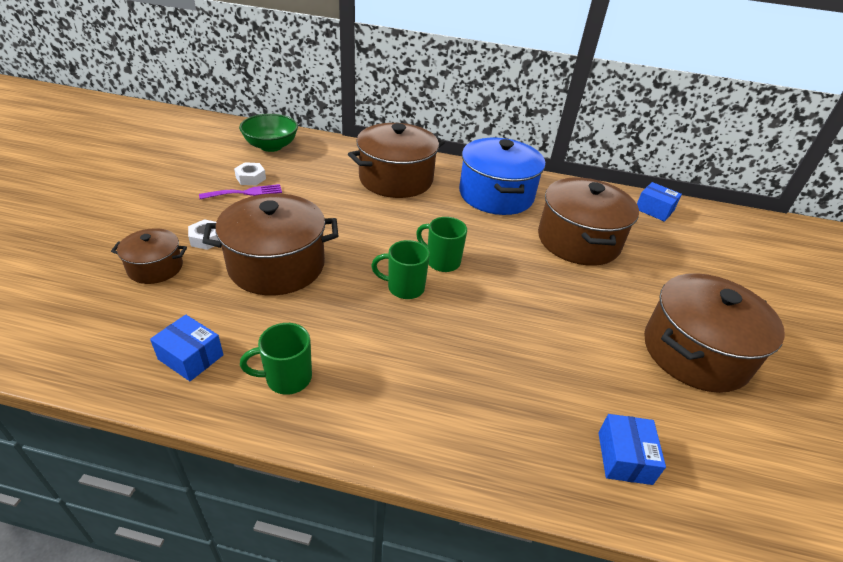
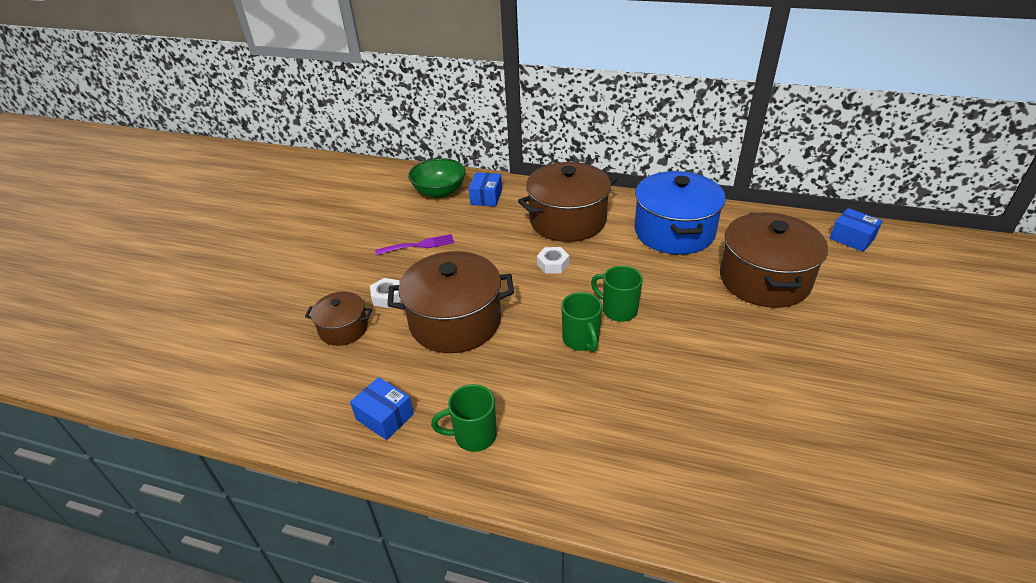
camera: 10 degrees right, 0 degrees up
(251, 178) = (422, 229): white nut -> white nut (553, 264)
(404, 288) = (581, 340): green mug -> green mug turned 120 degrees counterclockwise
(624, 457) = (808, 512): blue box -> blue box (486, 197)
(695, 352) = (890, 401): brown pot -> none

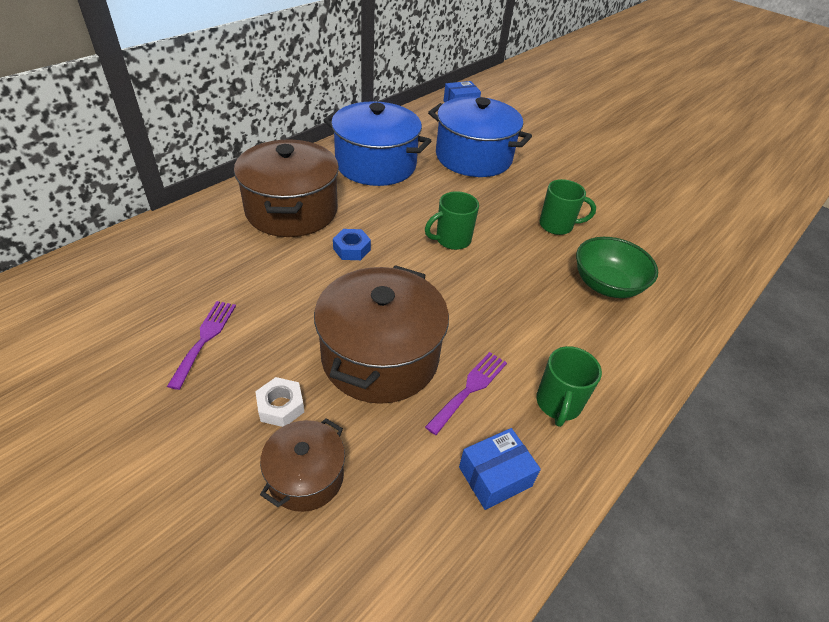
camera: 70 degrees left, 5 degrees up
(439, 192) = (110, 279): green bowl -> green bowl (606, 285)
(456, 378) = (470, 389): none -> purple fork
(486, 197) = (177, 246): blue box -> none
(553, 264) = (351, 249): white nut -> blue nut
(581, 340) = (474, 278): green mug -> green mug (557, 225)
(764, 279) = (473, 157): brown pot -> blue pot

